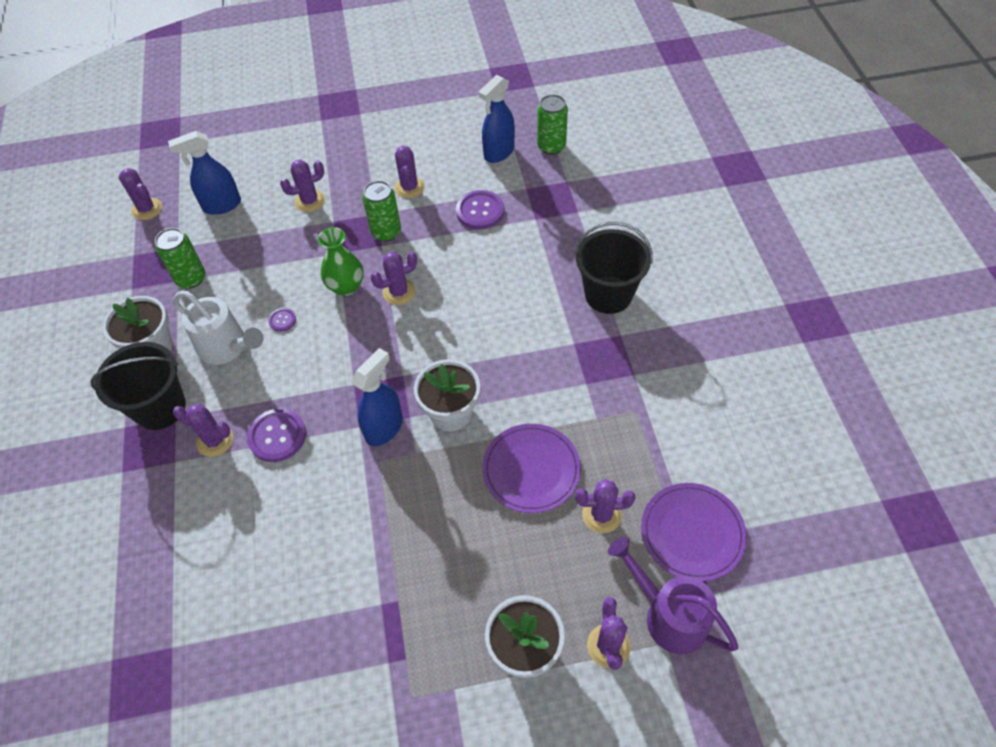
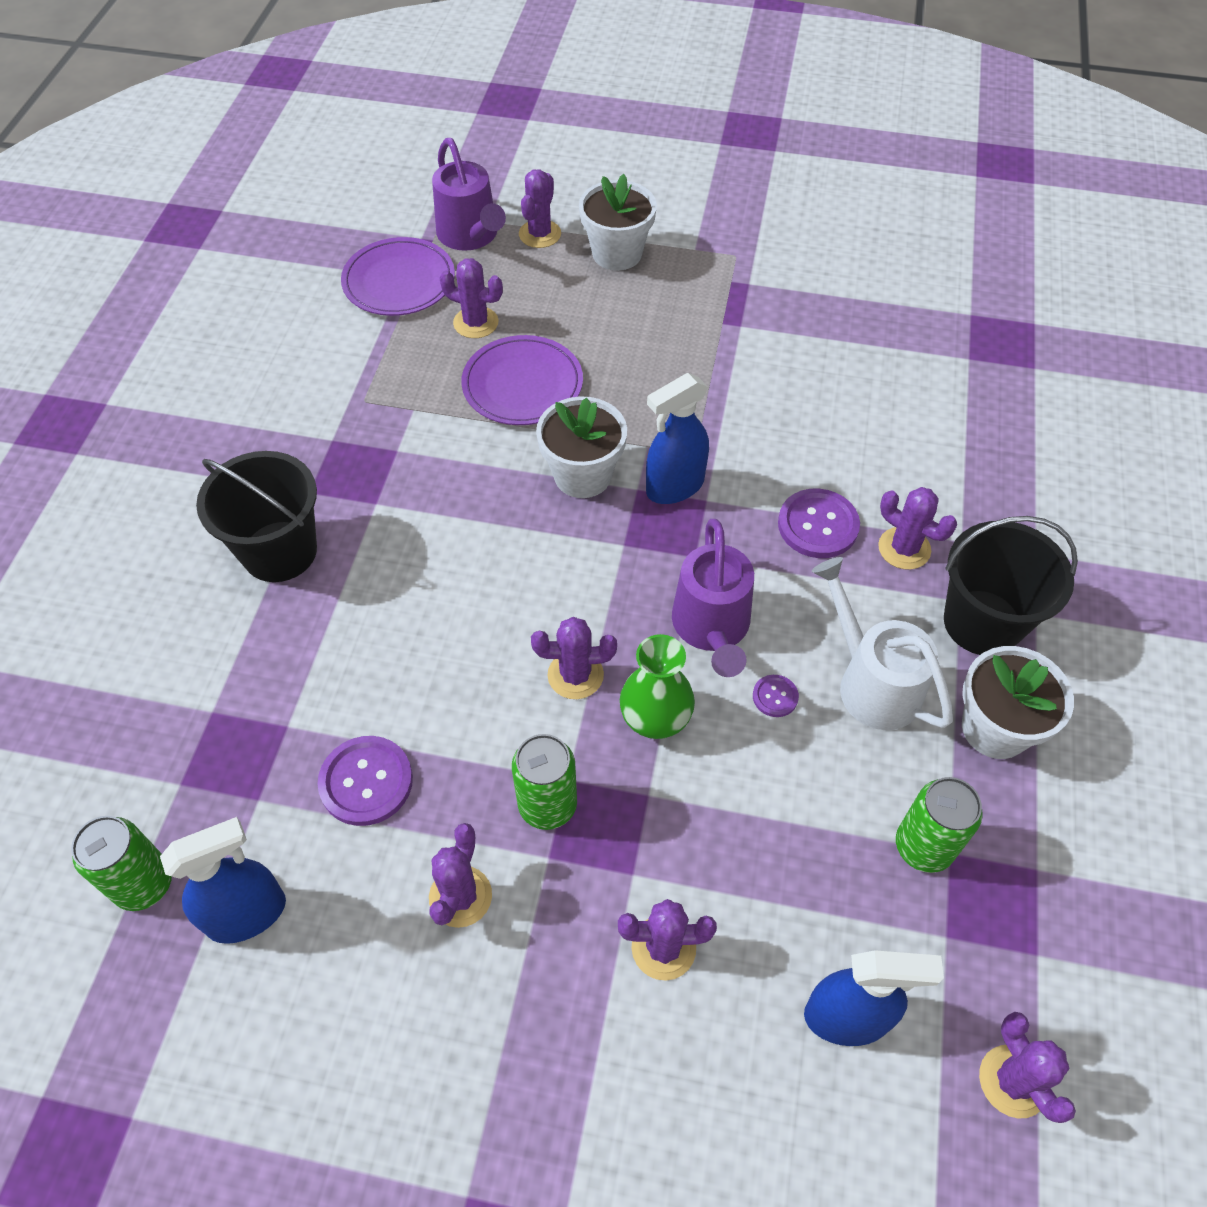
camera: 160 degrees left, 0 degrees up
(329, 343) = (712, 629): none -> purple watering can

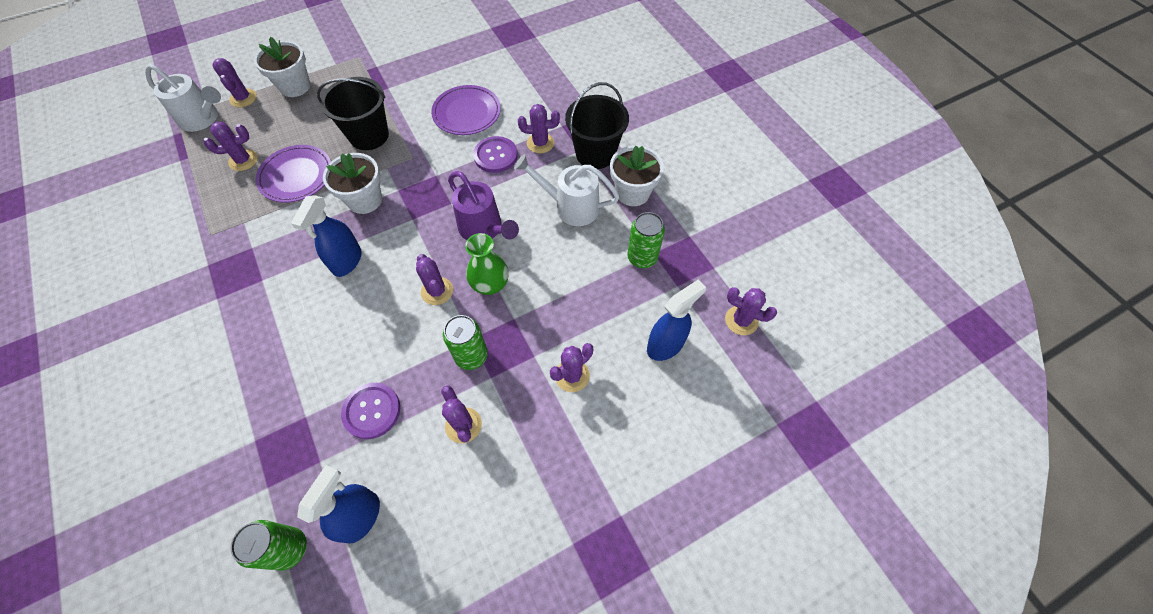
camera: 40 degrees left, 5 degrees up
(279, 551) = (225, 338): black bucket -> black bucket (369, 135)
(399, 281) = (178, 164): purple plate -> purple plate (467, 113)
(471, 236) = (203, 119): purple watering can -> white watering can
(575, 675) = (437, 291): purple cactus -> purple cactus turned 75 degrees counterclockwise
(674, 487) = (415, 178): blue spray bottle -> blue spray bottle (347, 261)
(775, 696) = (535, 239): purple button -> none

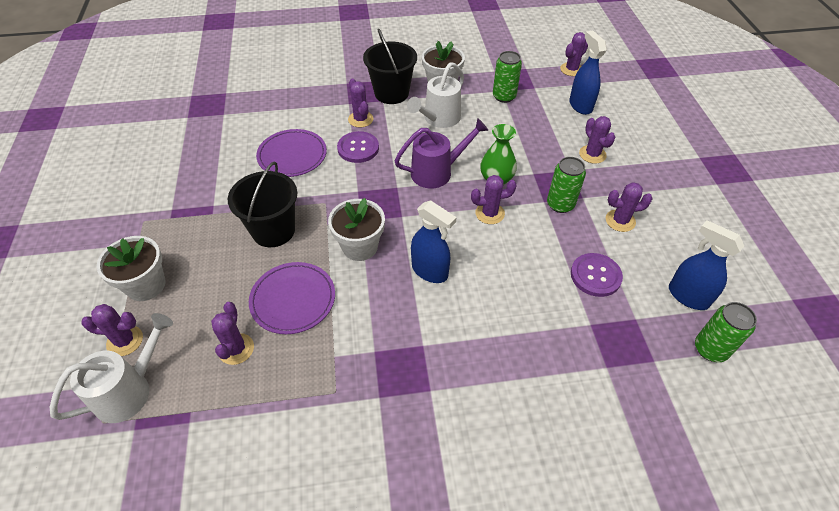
camera: 70 degrees left, 10 degrees down
(540, 143) = (360, 119): purple cactus -> purple cactus turned 45 degrees counterclockwise

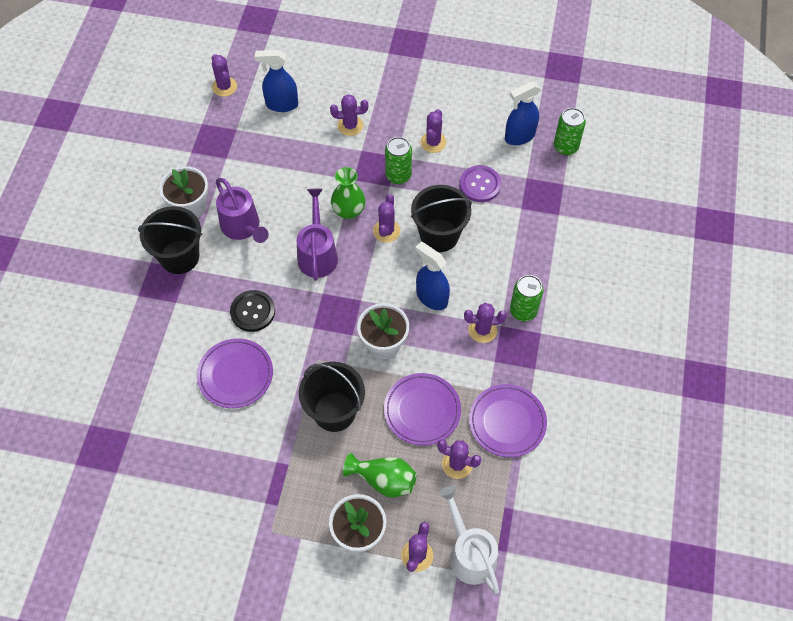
camera: 70 degrees left, 10 degrees up
(207, 289) = (383, 480): none -> green vase
(300, 385) = (507, 422): none -> purple plate
(358, 148) = (253, 311): purple button -> black button
(360, 119) = (208, 297): purple cactus -> purple cactus (482, 330)
(430, 271) = (431, 297): blue spray bottle -> blue spray bottle turned 105 degrees counterclockwise
(438, 119) = (243, 228): white watering can -> purple watering can
(504, 96) = (236, 160): green can -> green can (523, 311)
(509, 257) = (439, 235): none -> black bucket

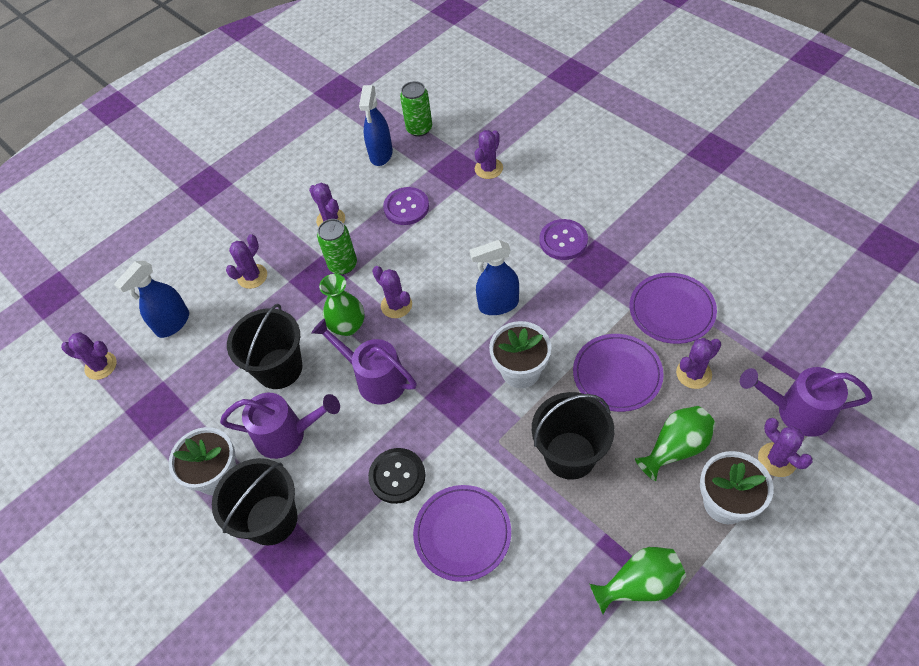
camera: 50 degrees left, 5 degrees down
(263, 504) = (639, 585): none -> green vase
(439, 235) = (435, 265): black bucket -> black bucket (279, 368)
(469, 553) = (795, 411): white watering can -> purple watering can
(482, 330) = (562, 281): purple cactus -> purple cactus (488, 168)
(523, 311) = (563, 240): green can -> purple button

